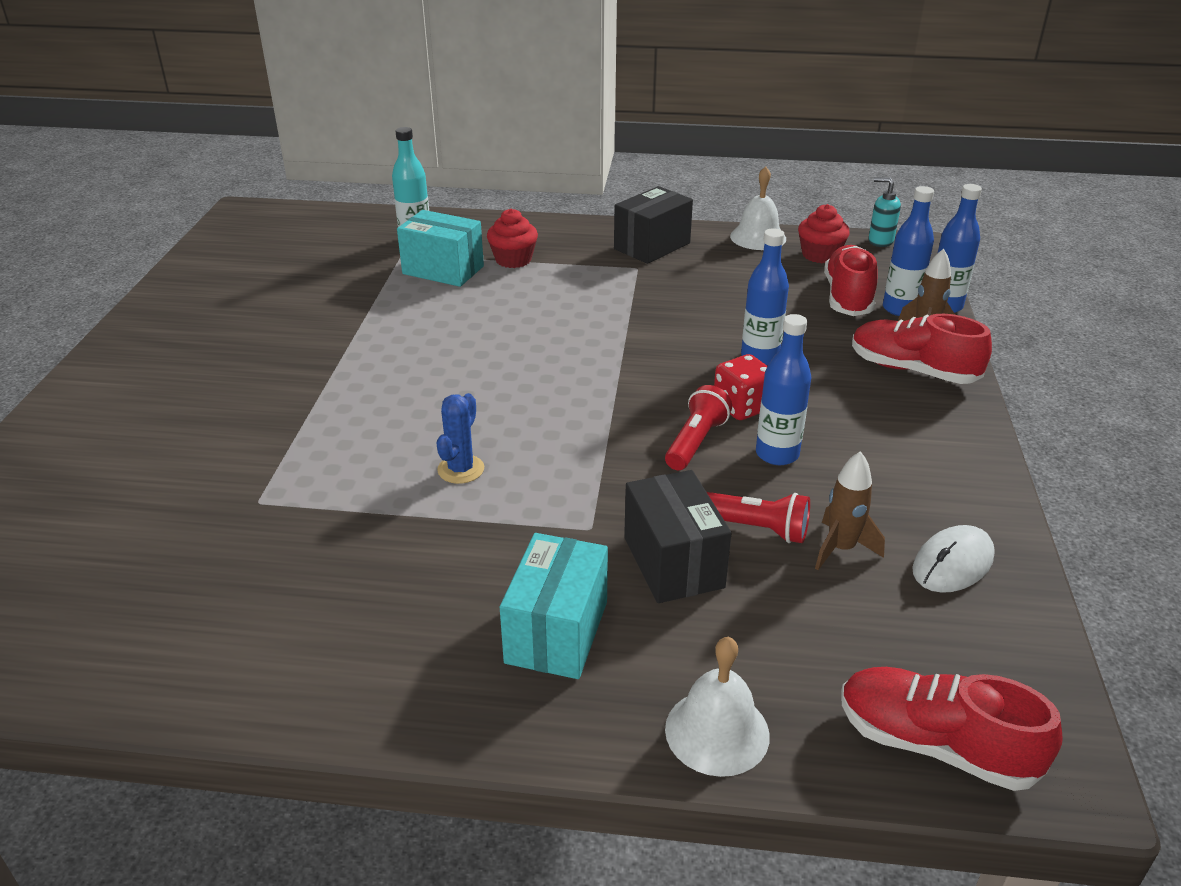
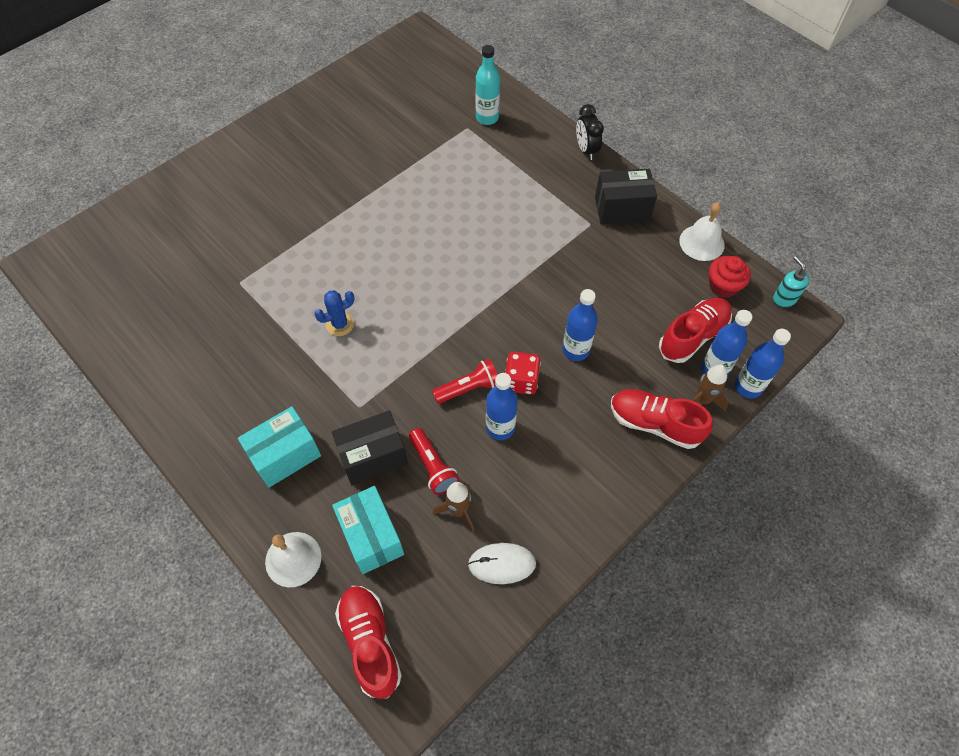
camera: 40 degrees right, 25 degrees up
(443, 270) = (476, 156): turquoise box -> turquoise box (371, 536)
(513, 260) = (524, 171): red cupcake -> none
(557, 223) = (586, 150): none -> black clock
(673, 562) = (373, 456): black box -> black box turned 45 degrees clockwise
(912, 370) = (654, 424): red shoe -> red shoe turned 45 degrees counterclockwise

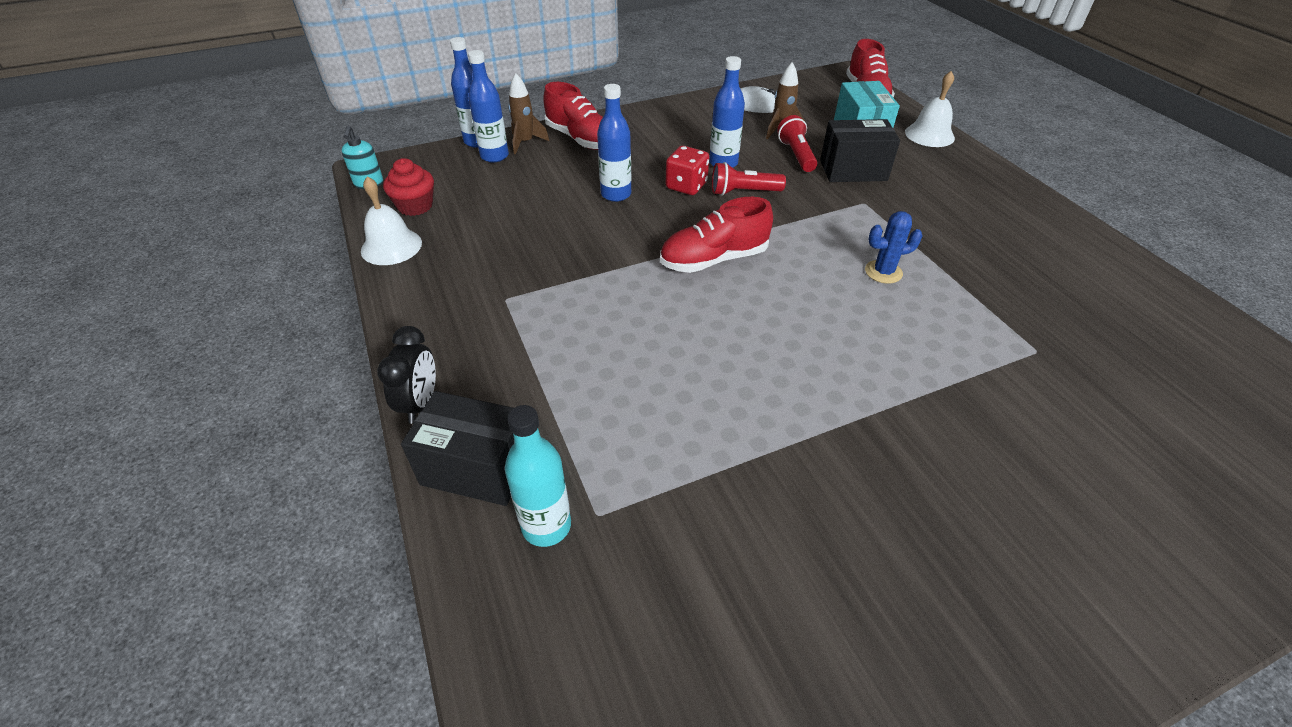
camera: 160 degrees left, 15 degrees down
(285, 455) = (943, 187): turquoise box -> none
(622, 209) = (448, 305): black box -> black box (477, 468)
(693, 336) = (490, 179): red shoe -> red shoe (713, 259)

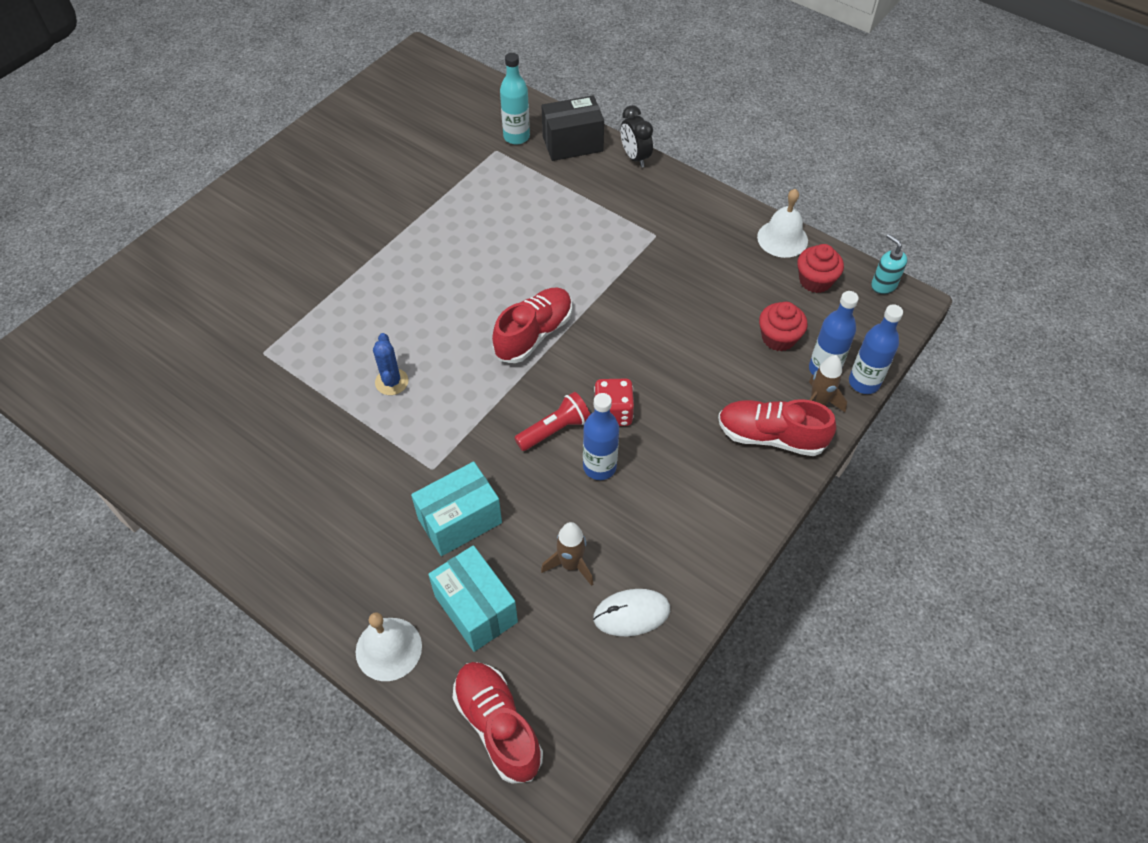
camera: 150 degrees right, 10 degrees up
(501, 183) = (778, 338): none -> red cupcake
(616, 194) = (667, 371): blue bottle -> none
(796, 155) = (531, 521): red flashlight -> none
(853, 170) = (460, 520): black box -> turquoise box
(883, 272) = (391, 382): blue cactus -> blue cactus turned 60 degrees counterclockwise

